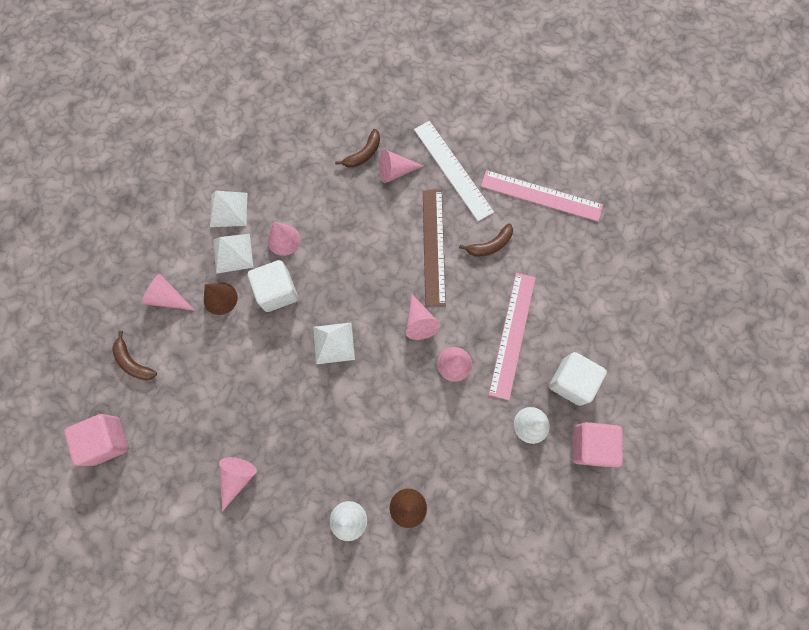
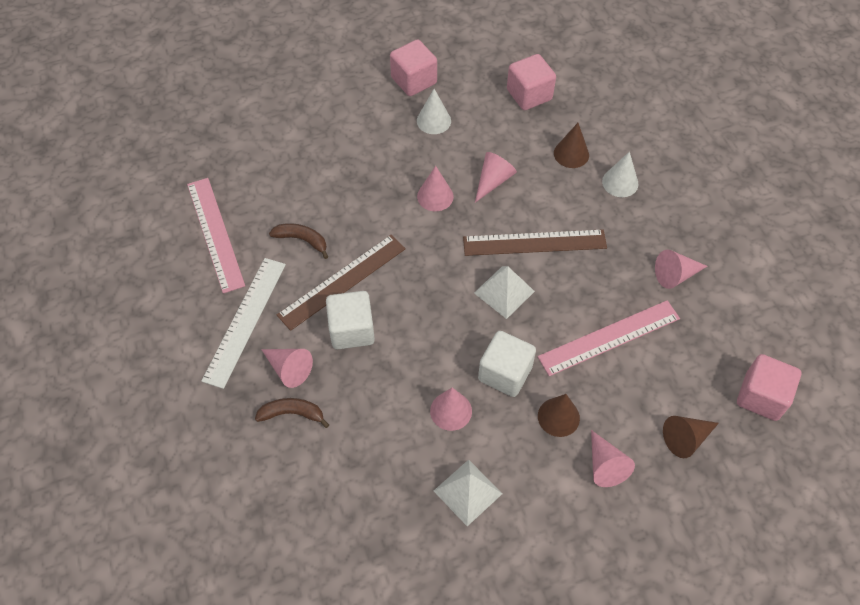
camera: 130 degrees left, 15 degrees down
(133, 362) = (686, 438): brown banana -> brown cone
(233, 253) = (507, 445): white pyramid -> none
(353, 400) = (534, 243): none -> brown ruler
(419, 322) = (424, 243): pink cone -> pink cone (493, 181)
(498, 532) = (529, 95): none -> pink cube
(512, 334) = (372, 174): pink ruler -> pink ruler (609, 337)
(571, 382) = (375, 117): white cube -> white cube (352, 330)

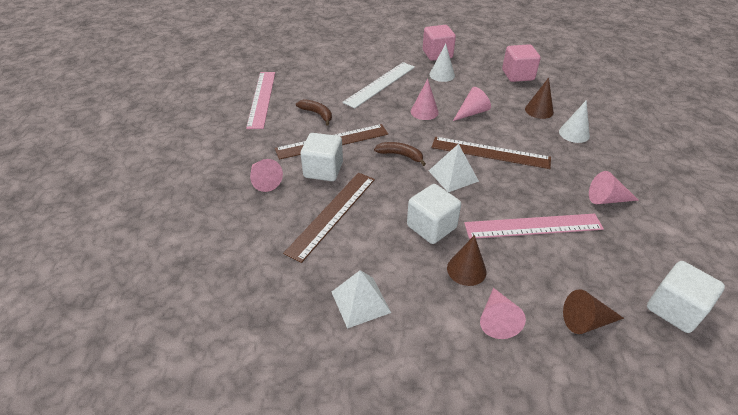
camera: 20 degrees right, 15 degrees down
(245, 321) = (251, 147): white ruler -> white ruler (380, 84)
(292, 414) = (249, 208): brown banana -> brown banana (400, 155)
(390, 391) = (332, 214): none -> brown ruler
(451, 411) = (374, 239): pink cone -> none
(761, 397) = (674, 309): pink cube -> white cube

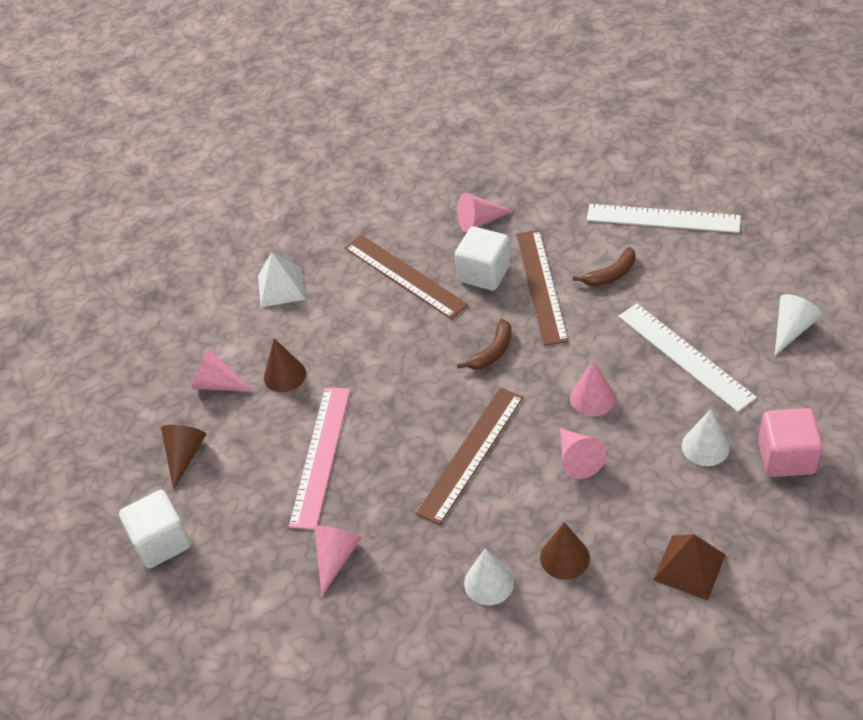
camera: 110 degrees right, 5 degrees up
(262, 99) = (663, 218): pink ruler -> white ruler
(351, 55) = (791, 329): none -> white cone
(431, 227) = (355, 358): white cube -> none
(453, 176) = (435, 399): white pyramid -> none
(517, 75) = (689, 567): pink cube -> brown pyramid

